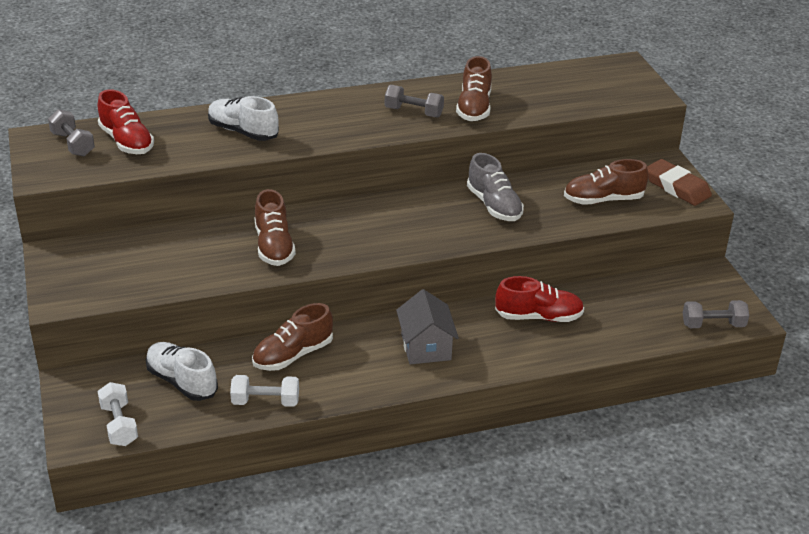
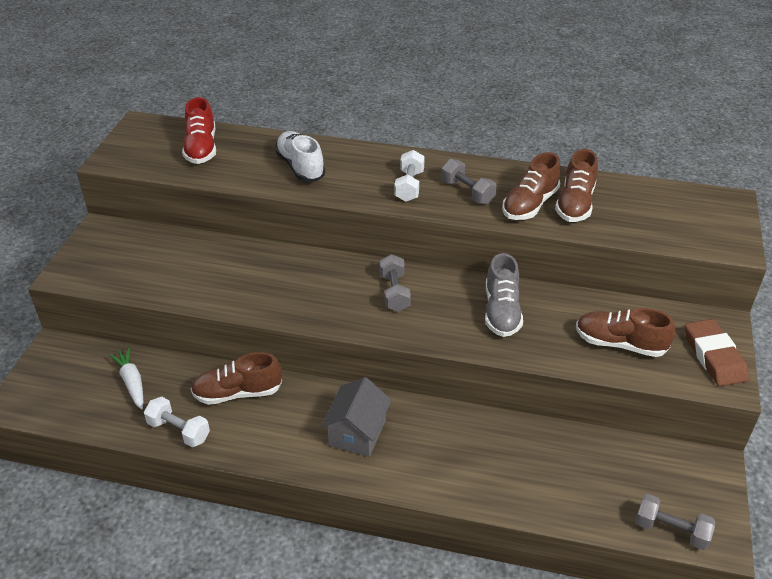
camera: 30 degrees right, 5 degrees up
(73, 144) = (160, 138): grey dumbbell -> grey dumbbell (394, 292)
(119, 425) = (53, 403): white dumbbell -> white dumbbell (409, 186)
(182, 381) = (131, 382): white shoe -> white carrot
(274, 246) = (270, 284): brown shoe -> brown shoe (575, 204)
(538, 317) = (489, 444): red shoe -> none

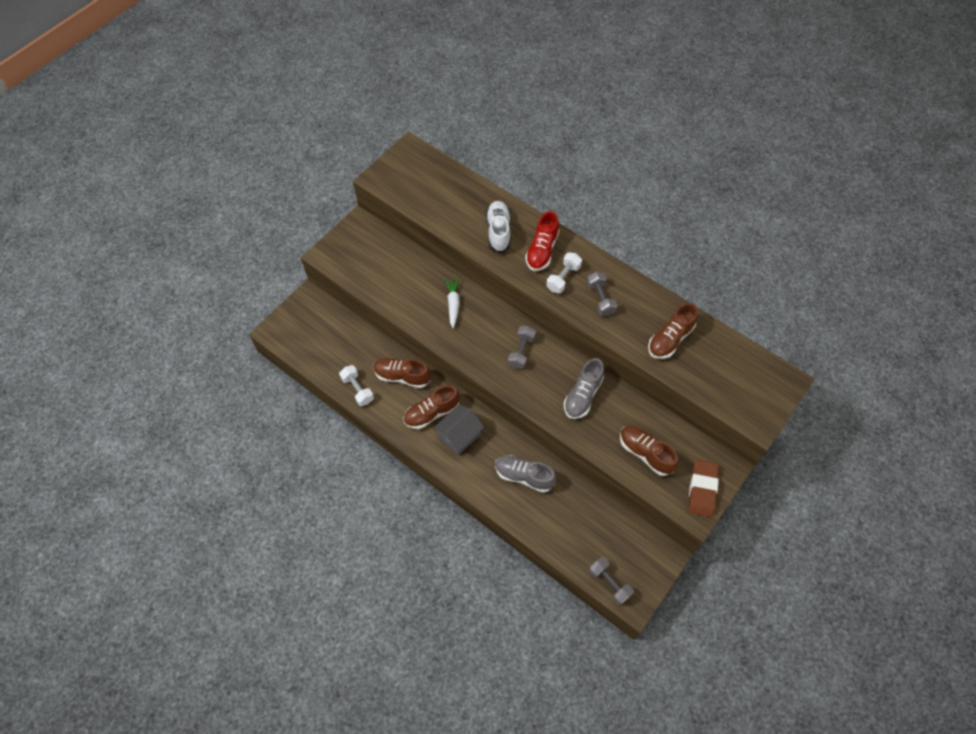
camera: 25 degrees right, 20 degrees up
(131, 382) = (344, 342): white carrot -> white carrot (453, 304)
(201, 148) = (440, 188): red shoe -> red shoe (542, 251)
(474, 447) = (524, 476): none -> grey shoe
(530, 205) = (637, 327): brown shoe -> brown shoe (432, 413)

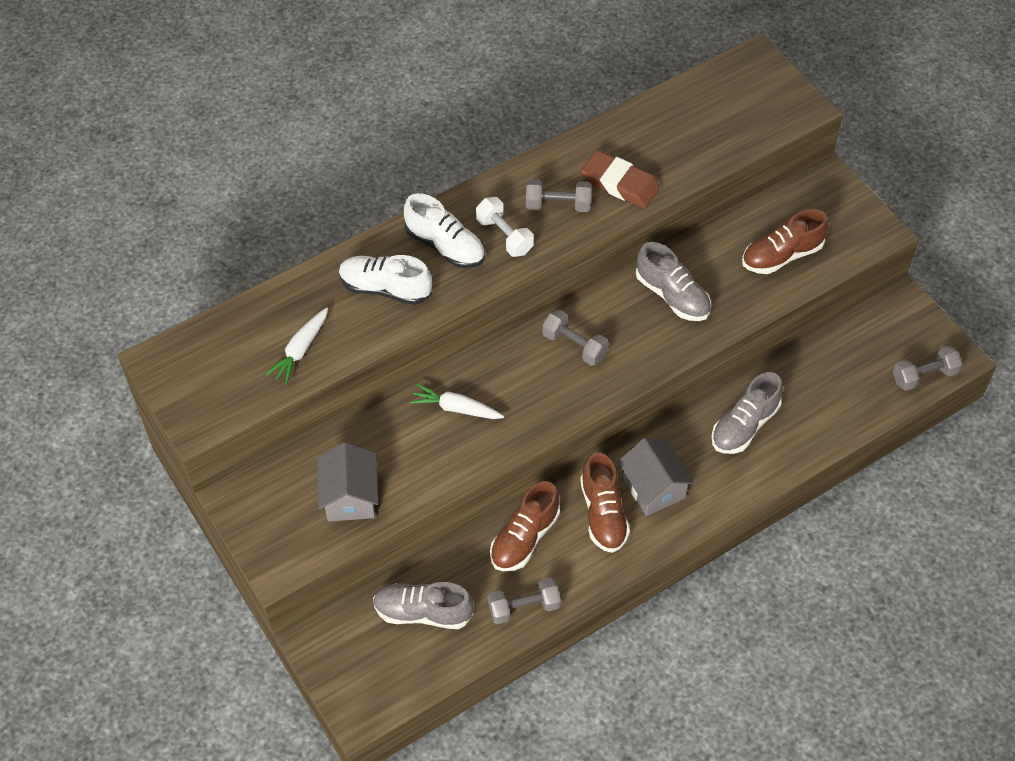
camera: 70 degrees left, 5 degrees down
(340, 341) = (423, 612): none -> grey shoe
(357, 389) = (524, 607): white dumbbell -> grey dumbbell
(378, 273) = (350, 497): none -> grey house
(440, 206) = (300, 350): none -> white carrot
(542, 251) = (445, 246): red shoe -> white shoe
(670, 339) = (652, 152): brown shoe -> none
(702, 489) = (850, 215): brown eraser -> brown eraser (620, 183)

